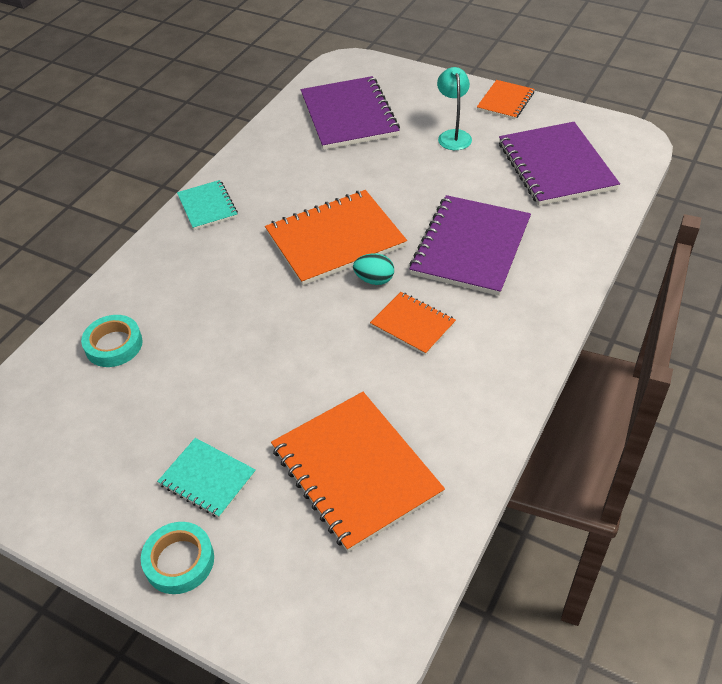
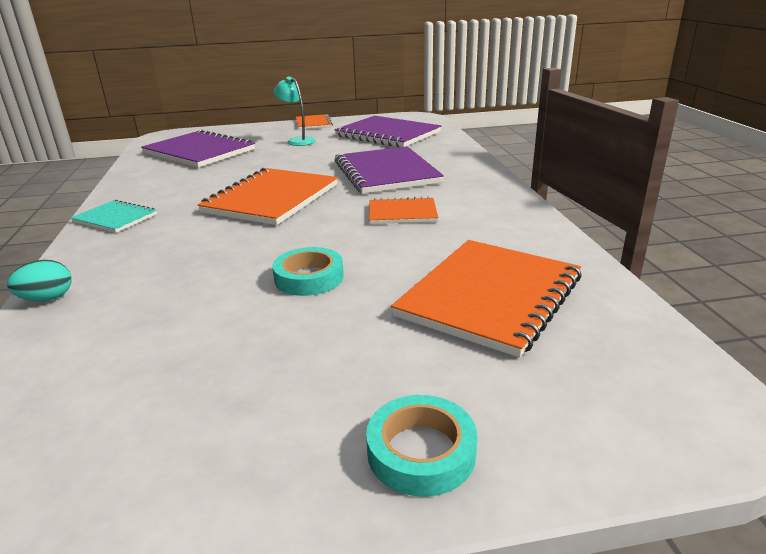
camera: 40 degrees left, 20 degrees down
(114, 345) = (100, 329): turquoise tape -> turquoise tape (309, 277)
(207, 478) = (355, 370): turquoise notebook -> none
(356, 471) = (490, 296): orange notebook -> orange notebook turned 75 degrees counterclockwise
(374, 280) = (336, 205): turquoise egg -> turquoise egg (47, 298)

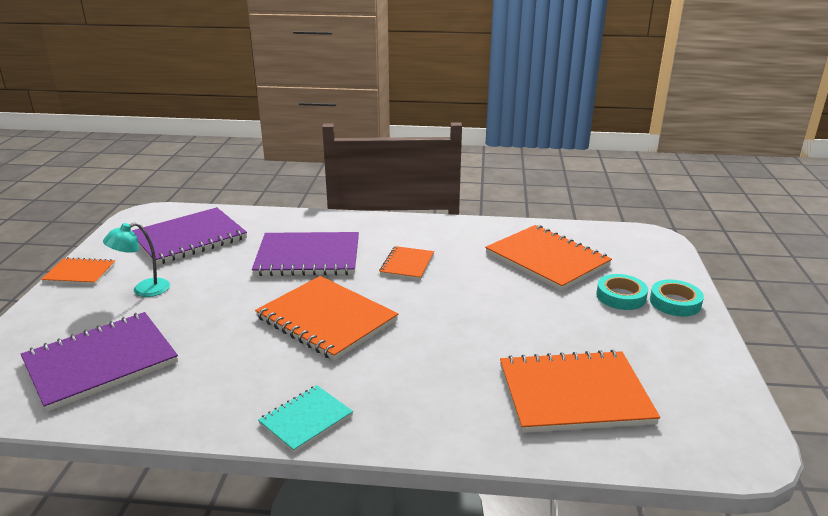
camera: 75 degrees left, 0 degrees up
(47, 298) = (483, 445): turquoise egg -> none
(124, 349) = (574, 394): none -> orange notebook
(309, 277) = (498, 314): turquoise tape -> turquoise tape (621, 296)

